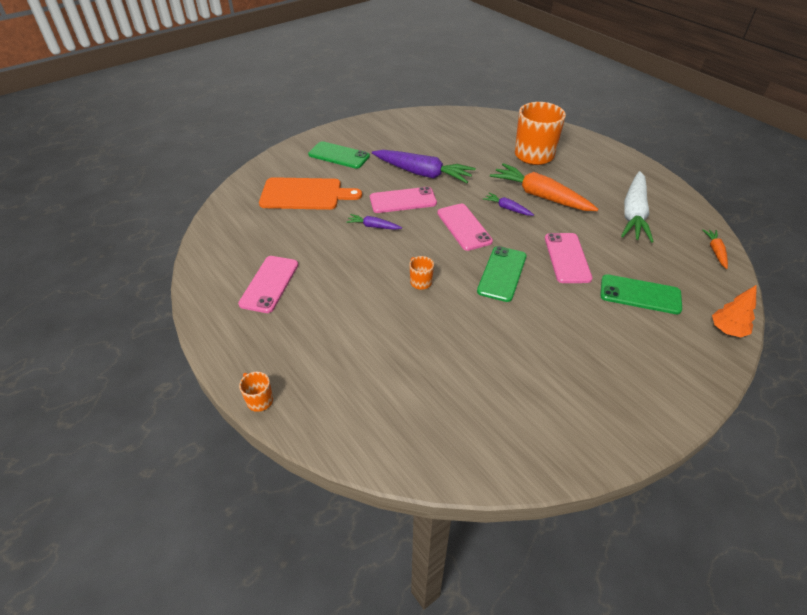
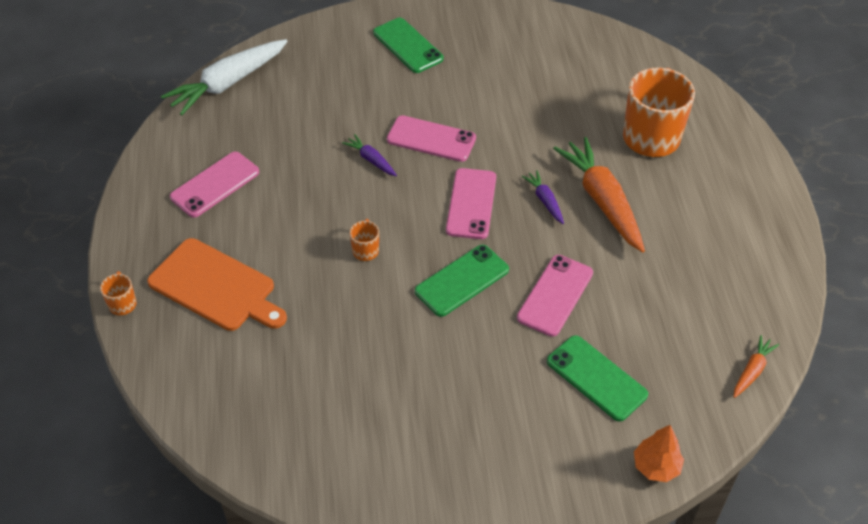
camera: 30 degrees right, 5 degrees up
(305, 194) = (330, 86): orange cutting board -> orange cutting board (216, 287)
(423, 173) = (486, 110): purple carrot -> none
(634, 214) = (699, 276): white carrot -> white carrot (228, 83)

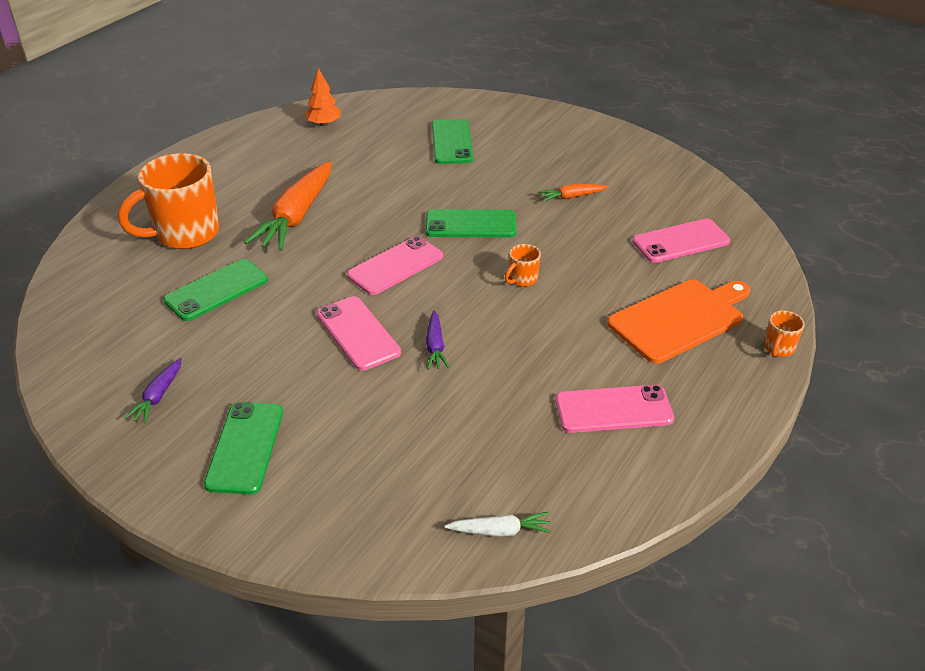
camera: 140 degrees left, 10 degrees down
(216, 287) = (679, 319): orange cutting board -> orange cutting board turned 75 degrees clockwise
(228, 83) = (500, 531): white carrot -> white carrot, size x0.47
(545, 201) = (337, 238): purple carrot -> purple carrot (158, 396)
(555, 295) = (417, 186): pink phone -> pink phone (680, 241)
(561, 112) = (216, 290): none -> green phone
(656, 466) = (473, 101): orange tree -> orange tree (324, 124)
(752, 370) = (357, 106): orange carrot -> orange carrot (571, 197)

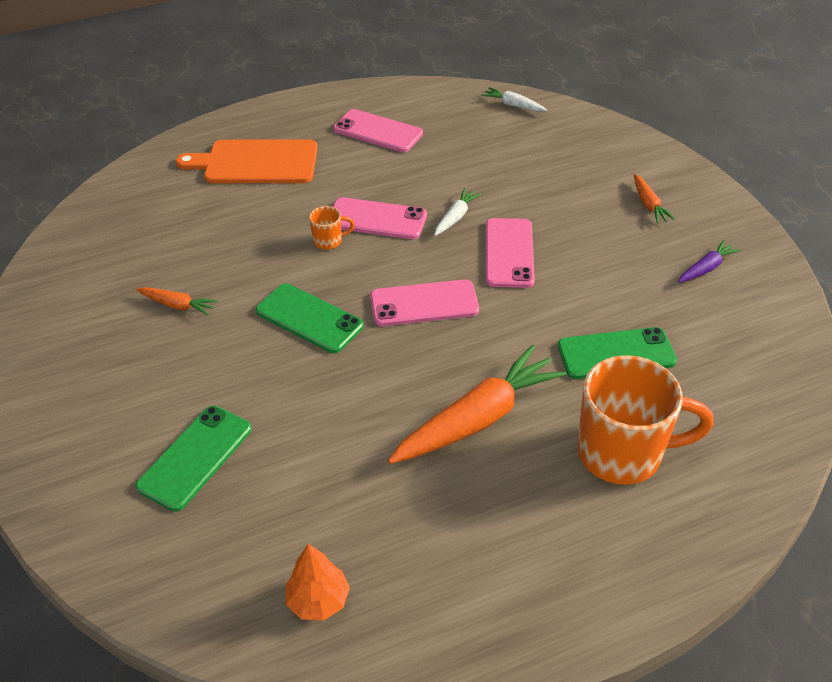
camera: 145 degrees left, 5 degrees up
(245, 447) = (648, 204): green phone -> orange carrot
(435, 346) = (455, 217): purple carrot -> white carrot
(680, 241) = (159, 217): pink phone -> pink phone (377, 219)
(778, 349) = (224, 121): orange mug -> none

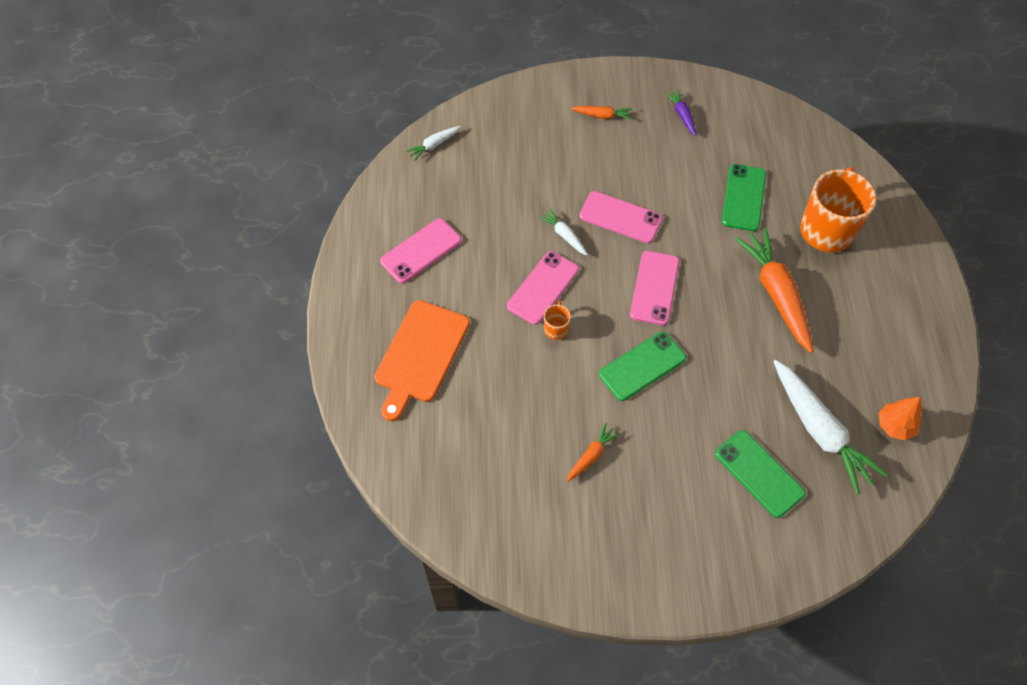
camera: 70 degrees left, 15 degrees up
(279, 510) = (819, 431): none -> white carrot

